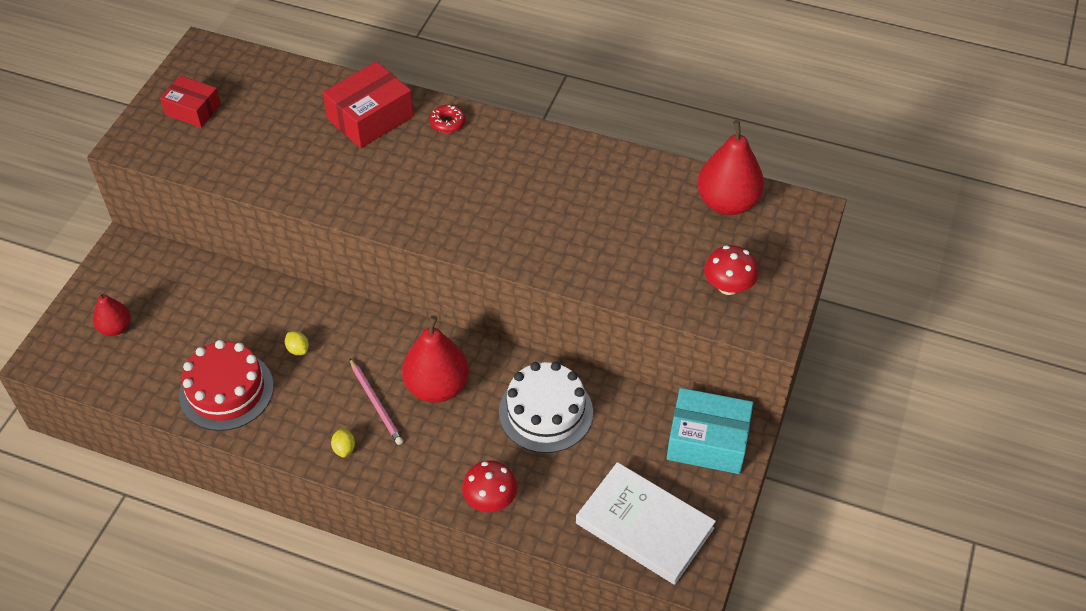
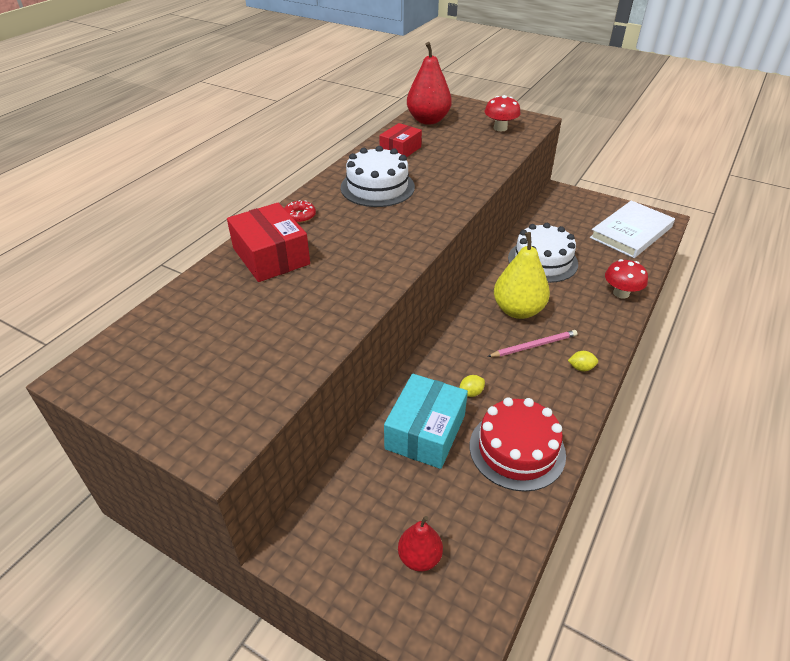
camera: 80 degrees left, 10 degrees down
(193, 110) = (186, 384): red box -> red box (400, 150)
(437, 387) = (518, 310): red pear -> yellow pear
(523, 176) = (377, 187): none -> white cake
(707, 441) = (564, 203): turquoise box -> turquoise box (425, 432)

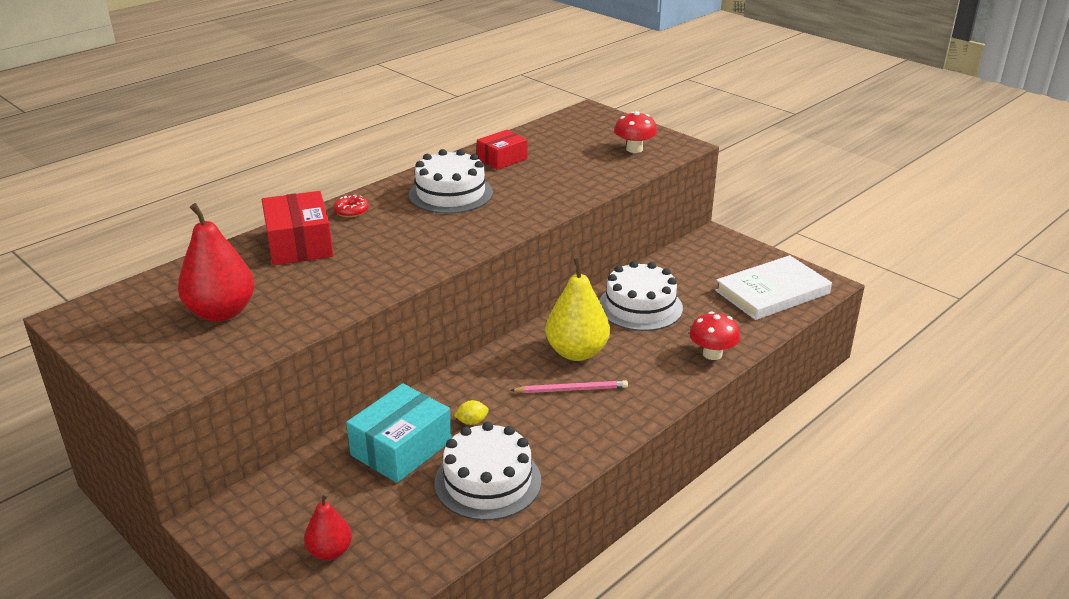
camera: 15 degrees right, 10 degrees down
(428, 120) = (556, 131): red pear -> red pear (221, 312)
(517, 449) = (488, 481): red cake -> white cake
(581, 368) = (611, 420): yellow lemon -> none

